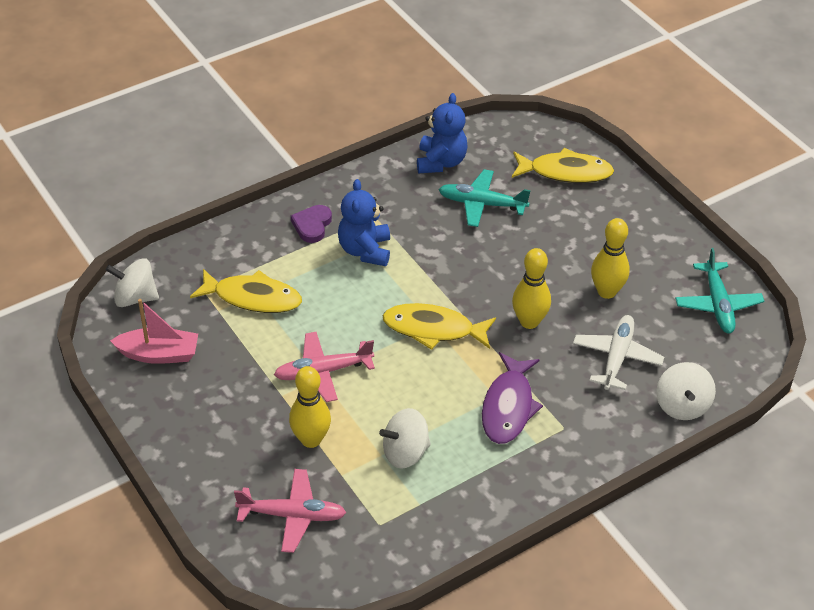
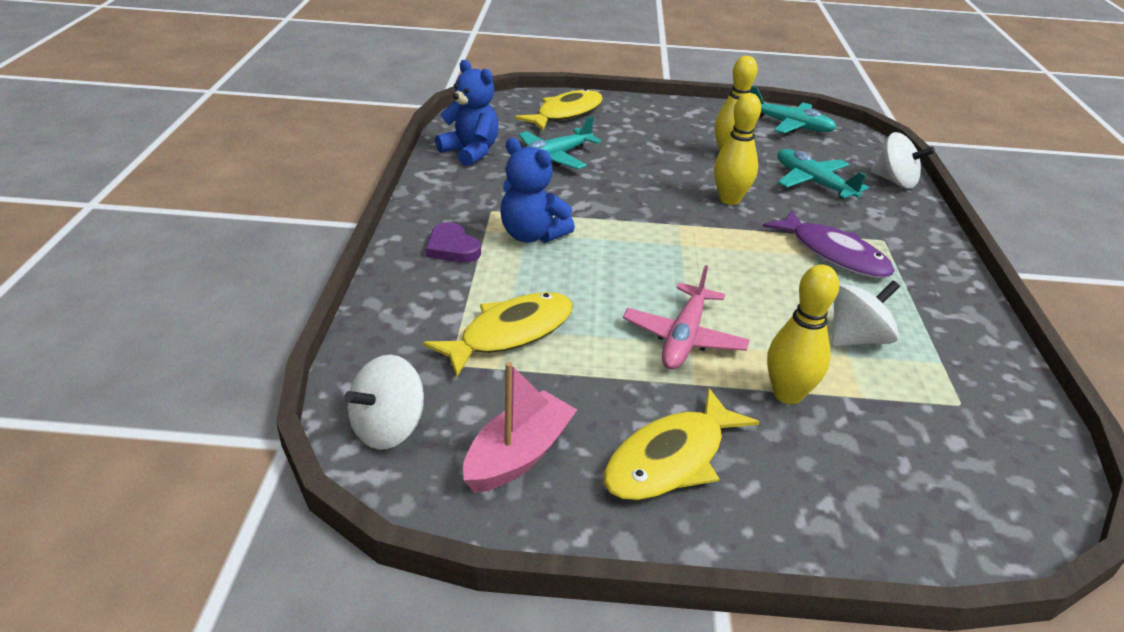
camera: 55 degrees left, 10 degrees down
(292, 515) = (910, 467): pink plane -> none
(405, 453) = (856, 338): white spinning top -> white spinning top turned 135 degrees counterclockwise
(433, 329) = (688, 247): yellow fish -> yellow fish (671, 459)
(617, 358) = (813, 183): white plane -> turquoise plane

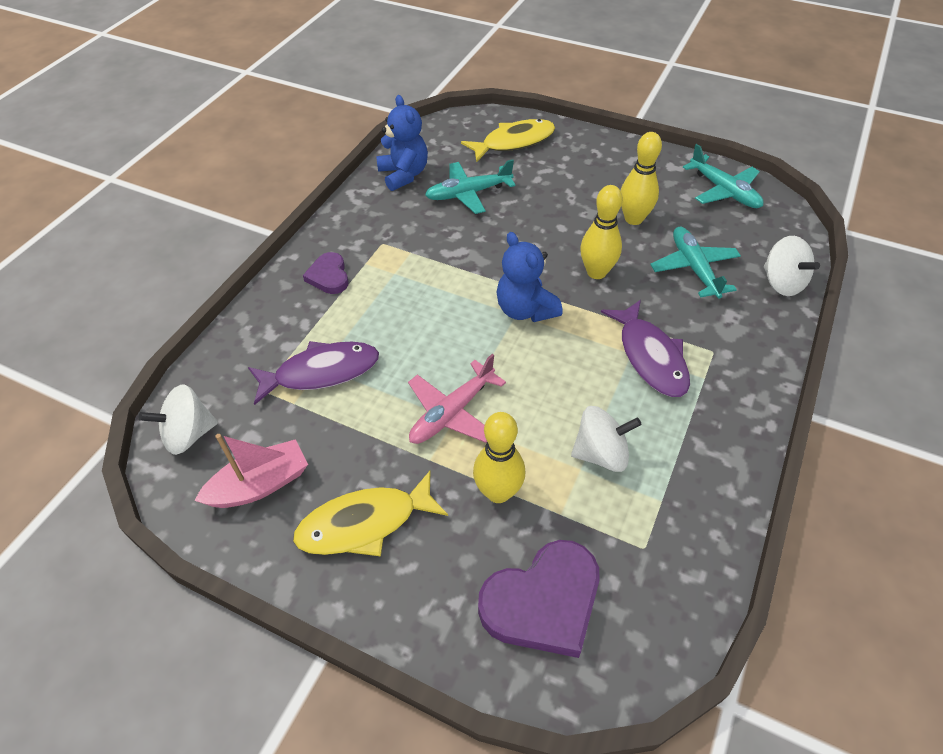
camera: 25 degrees right, 15 degrees up
(510, 333) = (321, 372): yellow fish -> purple fish
(532, 235) = (398, 277): blue teddy bear -> blue teddy bear (525, 310)
(911, 476) = (543, 602): none -> purple heart

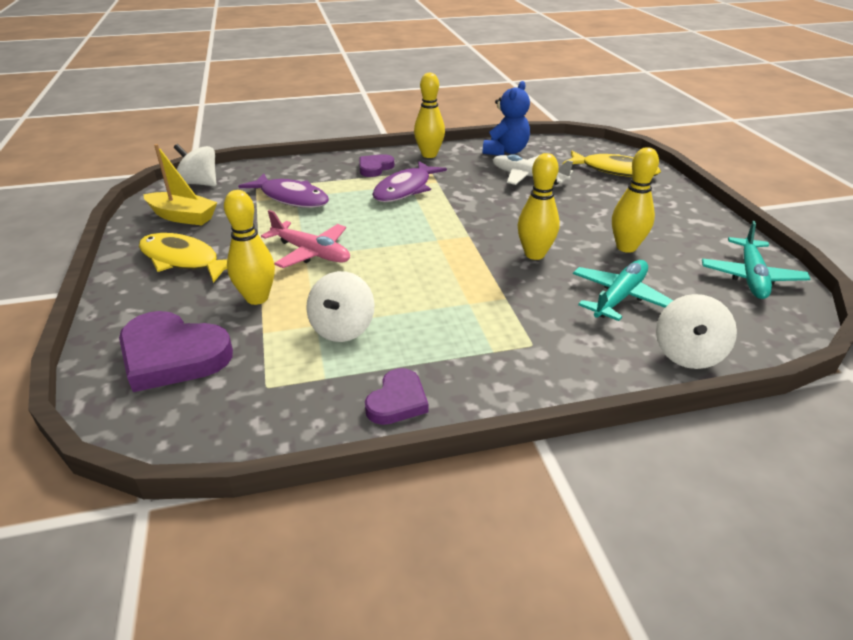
camera: 50 degrees right, 15 degrees down
(260, 485) = (183, 217): pink boat -> yellow boat
(348, 224) = (429, 155): none -> yellow bowling pin
(452, 412) = (311, 253): pink plane -> pink plane turned 150 degrees counterclockwise
(468, 193) = (528, 177): turquoise plane -> white plane
(525, 310) = (447, 241): blue teddy bear -> none
(601, 453) = (342, 328): white spinning top -> white spinning top turned 60 degrees clockwise
(650, 357) = (478, 313): purple fish -> purple fish (405, 189)
(724, 469) = (397, 401): none -> purple heart

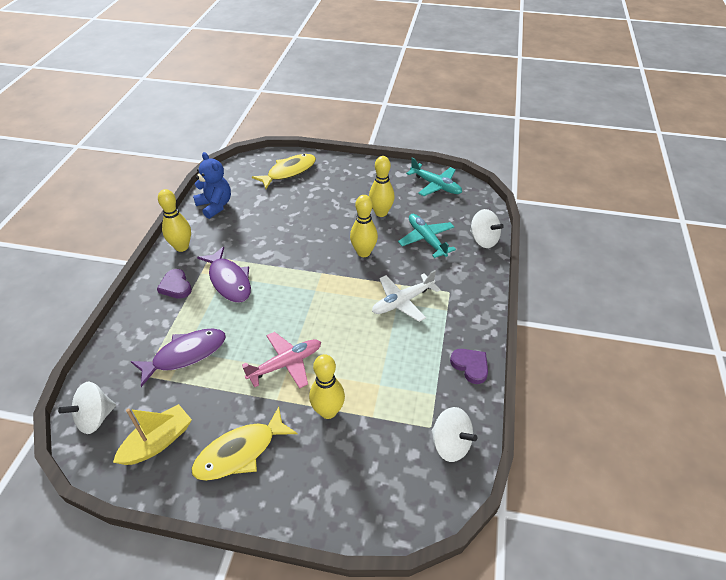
camera: 65 degrees left, 10 degrees up
(173, 356) = (373, 476): purple heart -> none
(342, 328) = (391, 372): white spinning top -> white spinning top (450, 444)
(528, 177) = (265, 212): white plane -> white plane (403, 301)

